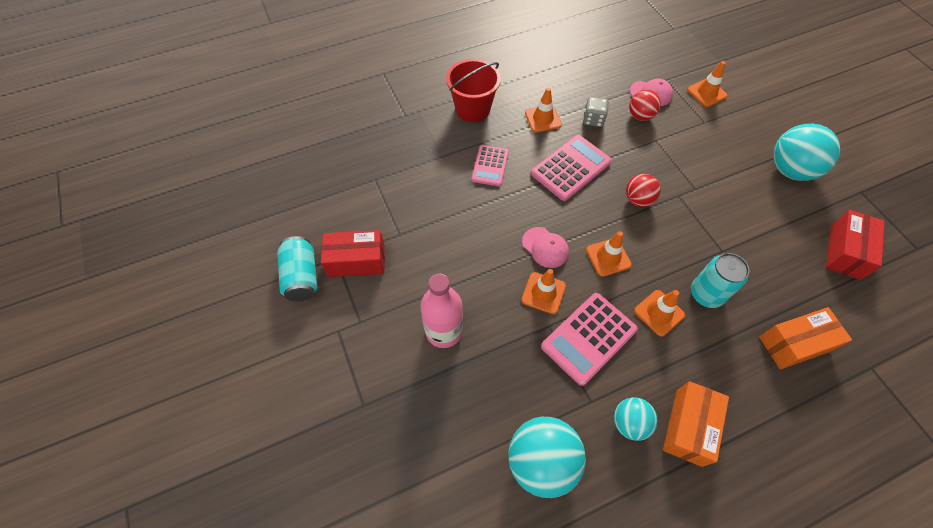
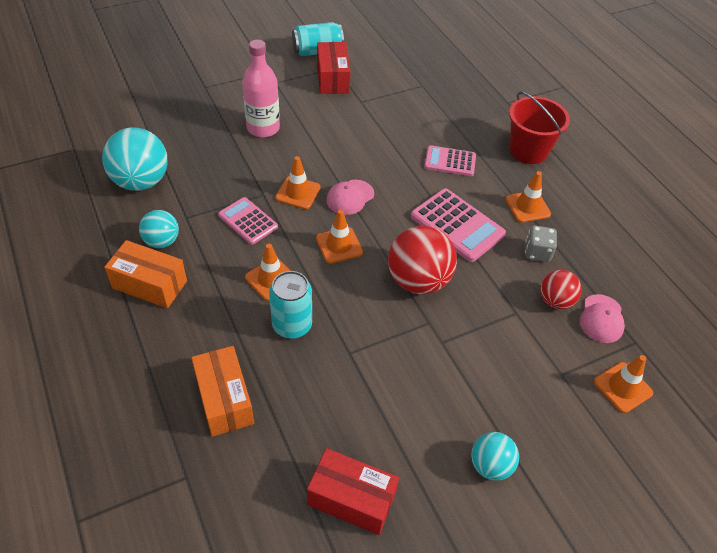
camera: 85 degrees right, 10 degrees down
(589, 338) = (248, 221): pink calculator -> pink calculator, size x0.64
(638, 200) = (418, 281): red ball -> red ball, size x1.72
(790, 170) = (490, 465): turquoise ball -> turquoise ball, size x0.58

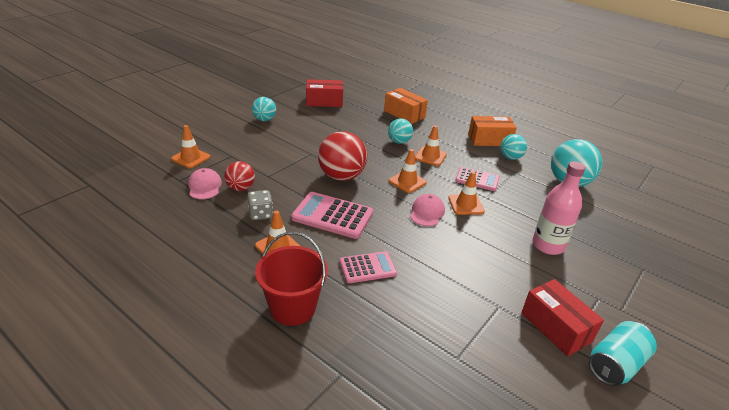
camera: 155 degrees right, 15 degrees down
(292, 325) = (399, 142): turquoise can -> turquoise ball

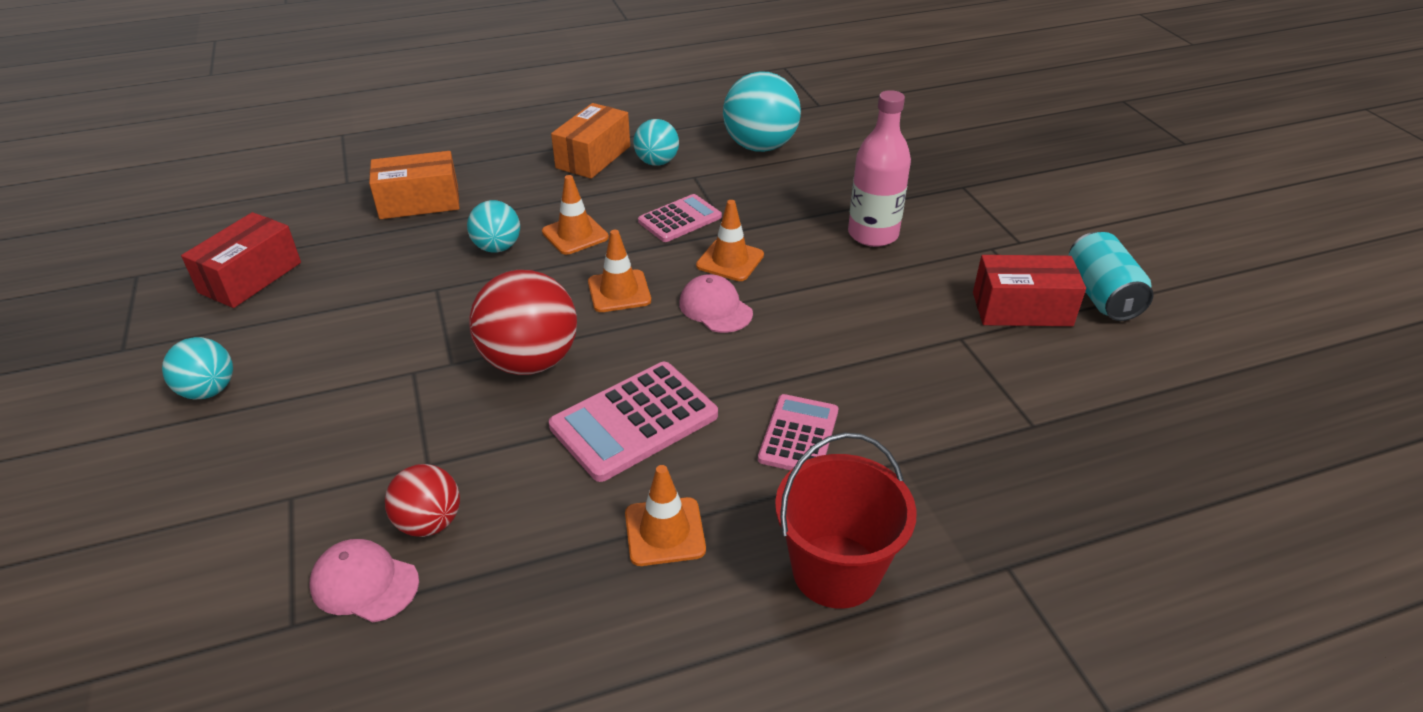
camera: 55 degrees left, 5 degrees up
(191, 158) = (222, 574): orange traffic cone -> none
(260, 214) = (545, 521): grey dice -> none

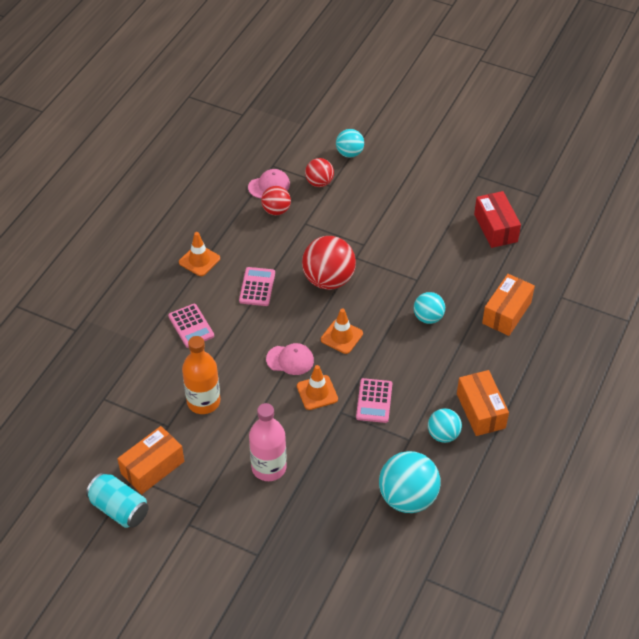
camera: 135 degrees right, 10 degrees up
(209, 390) = (419, 188): turquoise ball -> turquoise ball (349, 153)
(293, 517) = (319, 182): none -> red ball
(575, 235) = (407, 351): orange traffic cone -> none
(634, 421) = (257, 287): pink calculator -> pink calculator, size x0.64
(836, 571) = (131, 288): red bucket -> none
(883, 334) = (203, 401): none -> orange bottle
(1022, 309) = (152, 468): red box -> orange box

